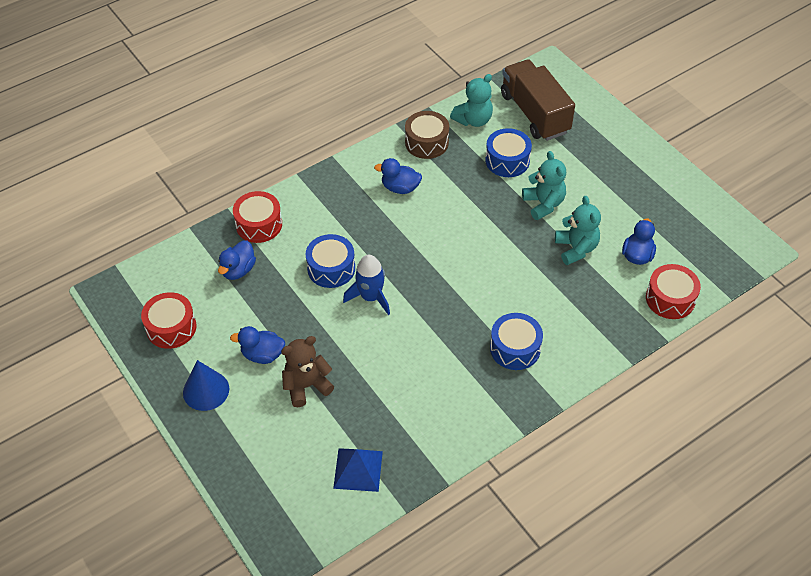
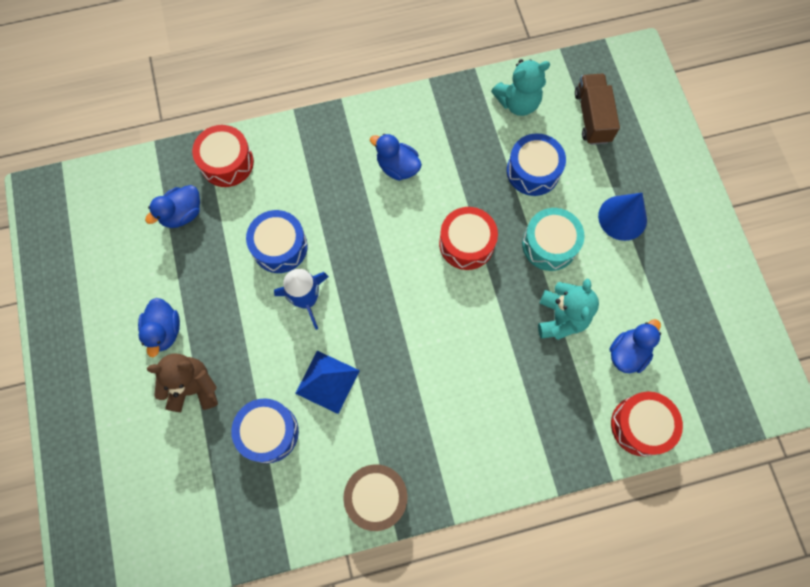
camera: 20 degrees right, 20 degrees up
(171, 327) = (86, 262): red drum -> red drum (466, 243)
(206, 390) = (90, 353): blue cone -> blue cone (622, 217)
(262, 355) = (164, 331): blue duck -> blue duck turned 120 degrees counterclockwise
(358, 469) = (204, 513): blue pyramid -> blue pyramid (327, 382)
(426, 142) = (452, 116): brown drum -> brown drum (376, 497)
(515, 348) = (435, 425): blue drum -> blue drum (268, 432)
(534, 113) = (592, 117): brown truck -> brown truck, size x0.63
(543, 204) = (549, 244): turquoise teddy bear -> turquoise drum

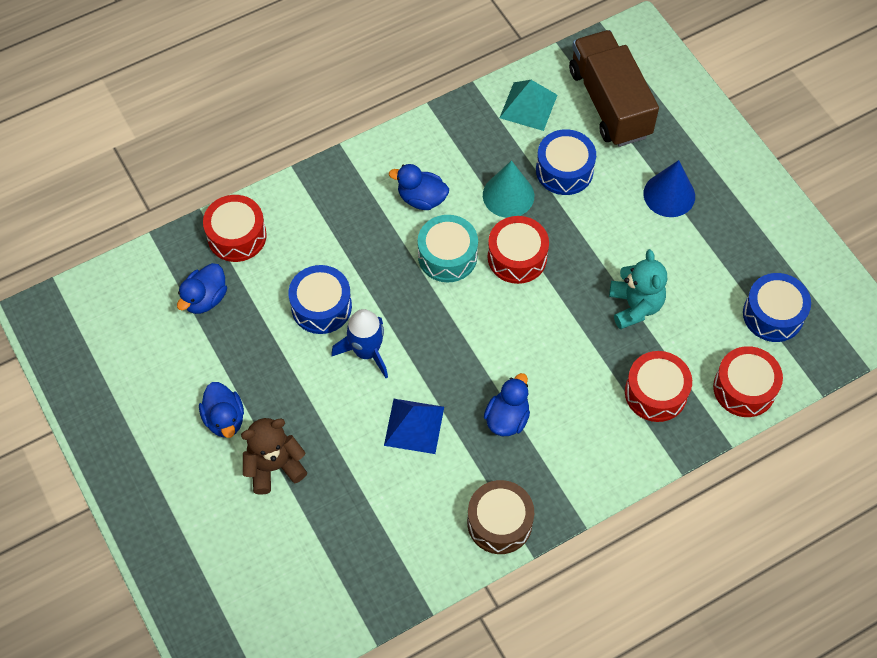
camera: 15 degrees left, 10 degrees down
(268, 432) = (368, 490): blue drum -> blue drum (773, 314)
(475, 182) = (508, 195): none -> turquoise cone
(517, 103) = (528, 106): turquoise teddy bear -> turquoise pyramid
(549, 244) = (602, 238): turquoise drum -> turquoise drum (447, 256)
(556, 408) = (655, 393): none -> red drum
(592, 117) = (609, 103): brown truck -> brown truck, size x1.58
(627, 353) = (712, 323): blue duck -> blue duck (507, 418)

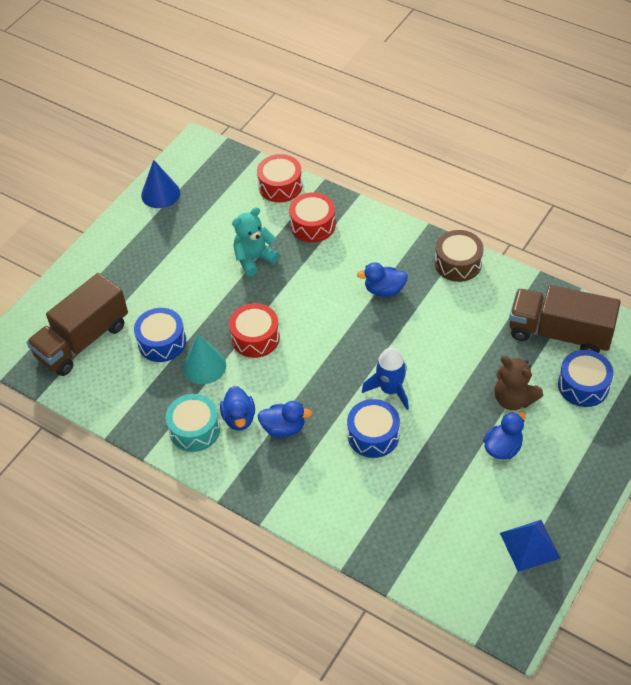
camera: 115 degrees left, 10 degrees down
(205, 298) = (418, 516): blue duck -> blue duck (284, 428)
(237, 236) = (349, 526): red drum -> none
(327, 572) = (559, 333): none -> brown truck
(414, 426) = (426, 336): blue pyramid -> blue pyramid (529, 545)
(447, 256) = (280, 379): turquoise drum -> turquoise drum (194, 429)
(528, 106) = (112, 389): turquoise pyramid -> none
(669, 195) = (150, 275): blue cone -> blue cone (160, 193)
(773, 314) = (216, 191): blue drum -> blue drum (583, 385)

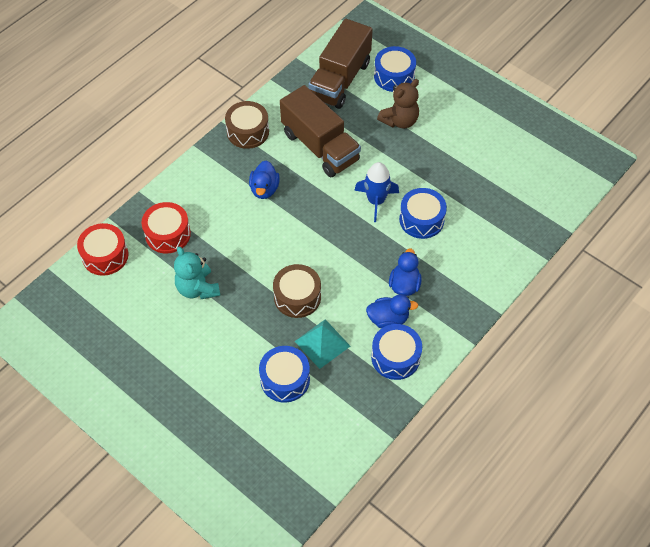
camera: 85 degrees left, 5 degrees up
(82, 340) = (266, 456): brown truck -> brown truck (320, 147)
(160, 193) = (77, 368): blue cone -> none
(194, 429) = (395, 357): turquoise drum -> blue drum
(204, 366) = (322, 343): turquoise cone -> turquoise pyramid
(255, 338) = (297, 297): red drum -> brown drum
(503, 448) = (445, 136): blue duck -> none
(529, 545) = (533, 136): blue pyramid -> none

